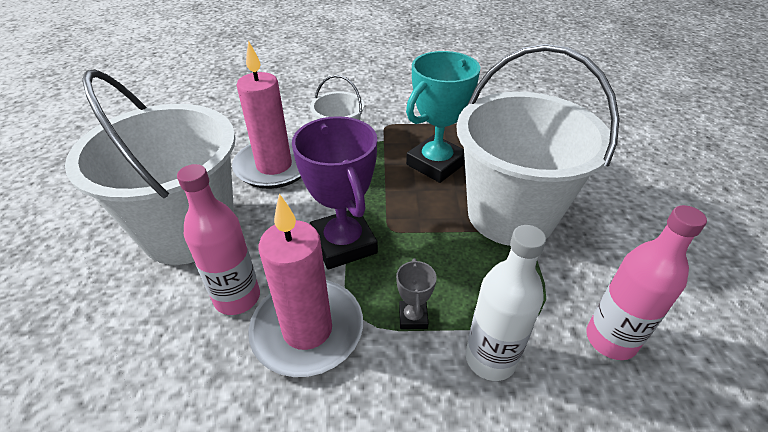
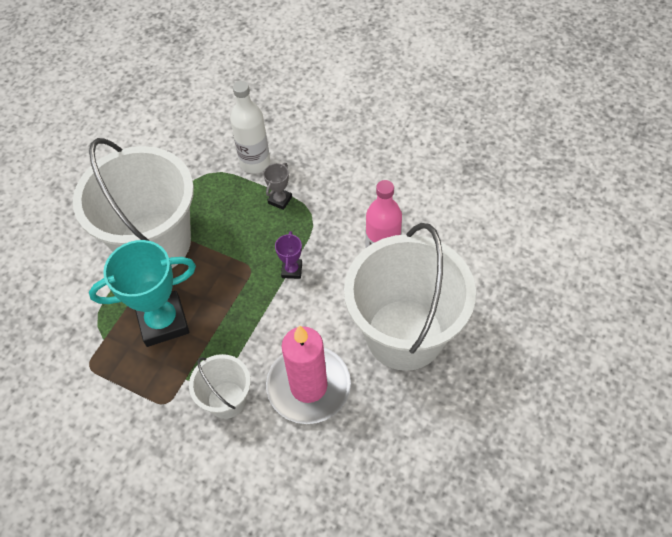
camera: 150 degrees left, 15 degrees up
(307, 330) = (346, 218): pink candle -> none
(343, 243) = (292, 270): purple trophy -> purple trophy, size x0.45
(610, 339) = (184, 146): pink bottle -> none

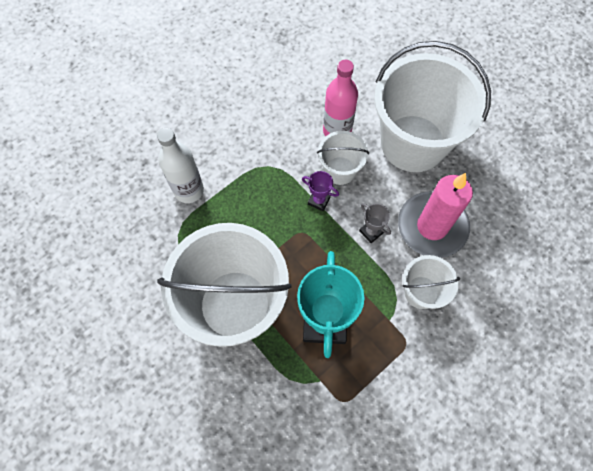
camera: 70 degrees left, 10 degrees up
(280, 200) = (241, 184): grey trophy -> grey trophy (371, 232)
(335, 276) = (340, 170): none -> white bucket

